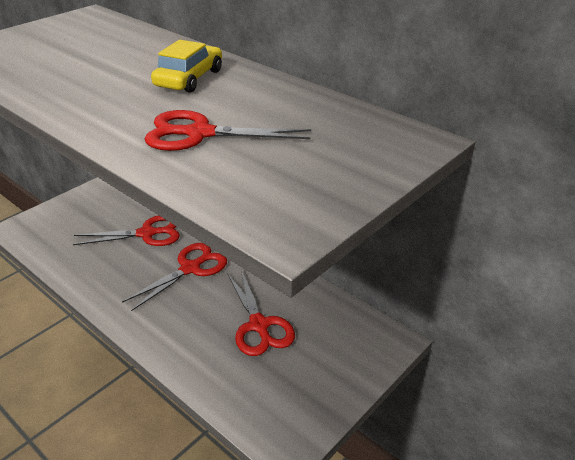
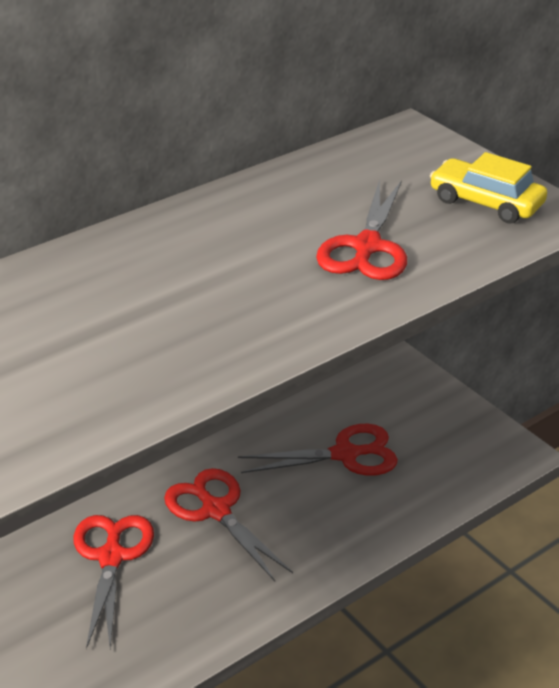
camera: 80 degrees left, 0 degrees up
(189, 78) = (206, 247): yellow car -> yellow car (486, 202)

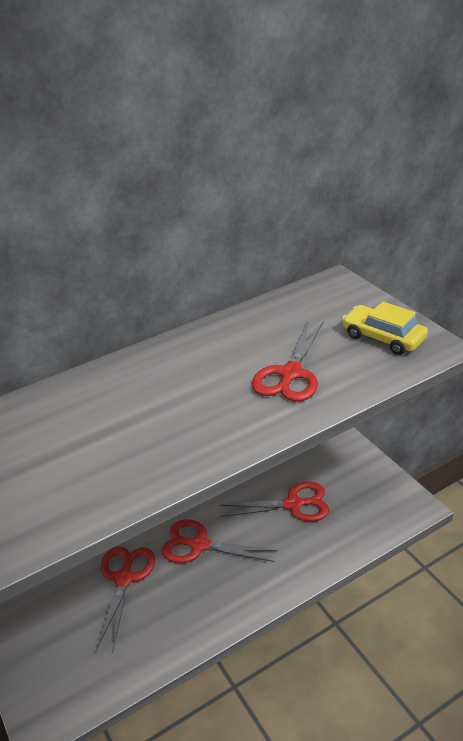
camera: 10 degrees right, 0 degrees up
(216, 510) = (199, 545): red scissors -> red scissors turned 45 degrees counterclockwise

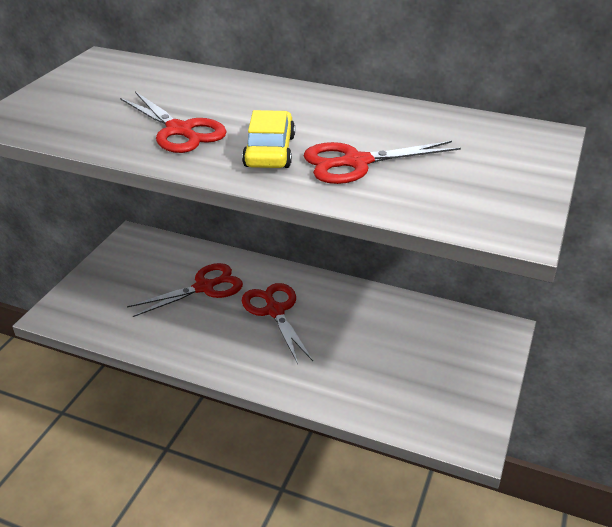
camera: 50 degrees right, 0 degrees up
(293, 504) = (378, 347): red scissors -> red scissors (179, 131)
(383, 337) = (487, 193): yellow car -> yellow car (270, 151)

